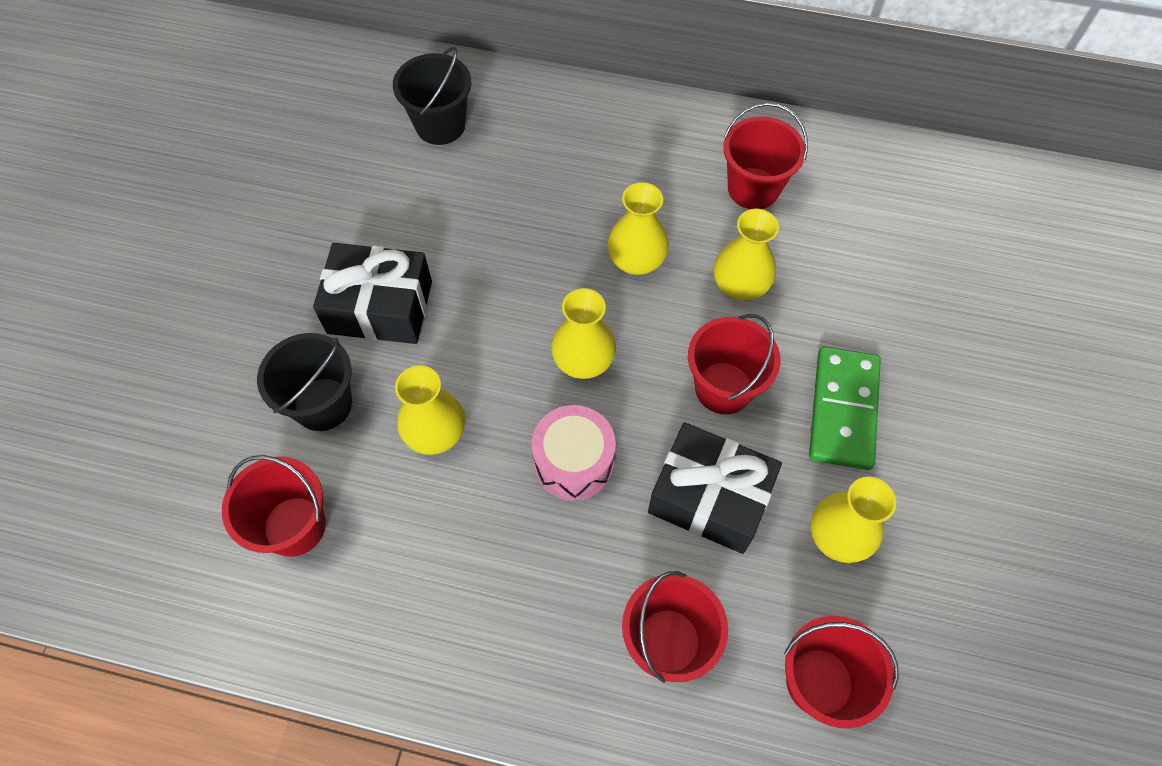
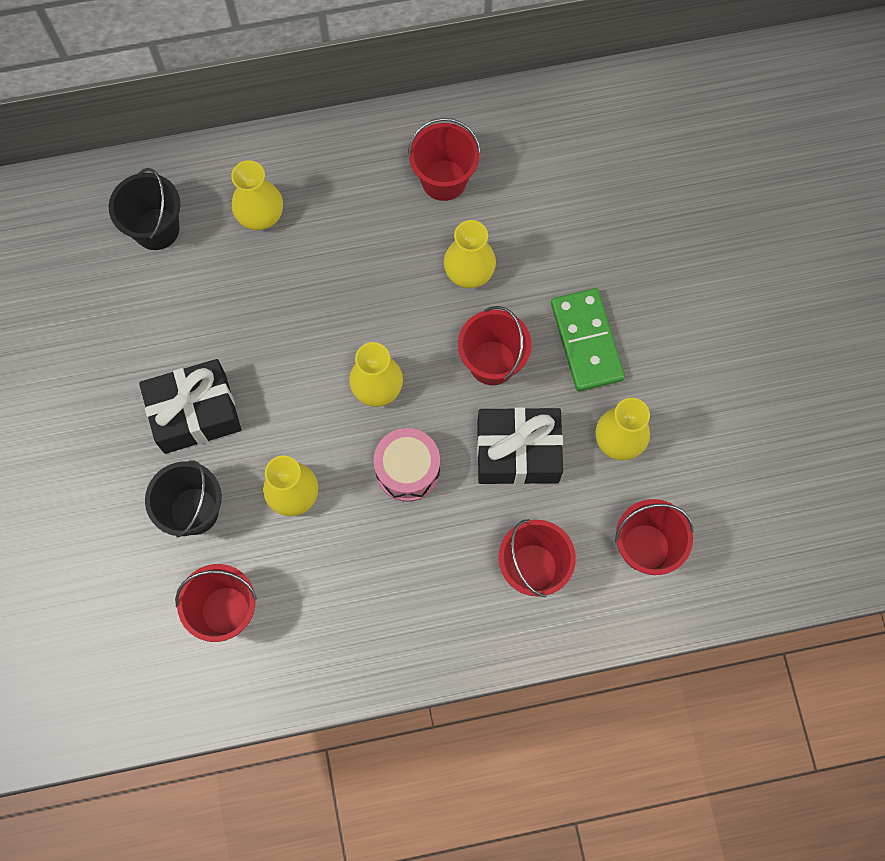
camera: 25 degrees left, 10 degrees up
(636, 260) = (379, 285): yellow vase -> yellow vase (260, 215)

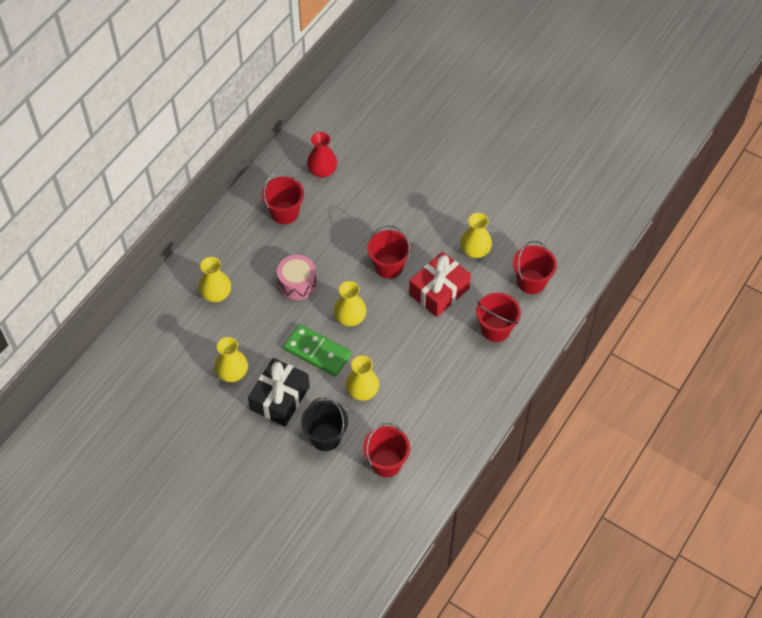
camera: 45 degrees left, 15 degrees down
(156, 229) = (172, 340): black bucket -> none
(407, 470) = (401, 338): pink drum -> pink drum (297, 283)
(469, 271) = (337, 239): yellow vase -> yellow vase (232, 373)
(517, 452) = (439, 291): black gift -> red gift
(545, 164) = (322, 171): none -> red vase
(586, 341) = (419, 225): green domino -> green domino (317, 352)

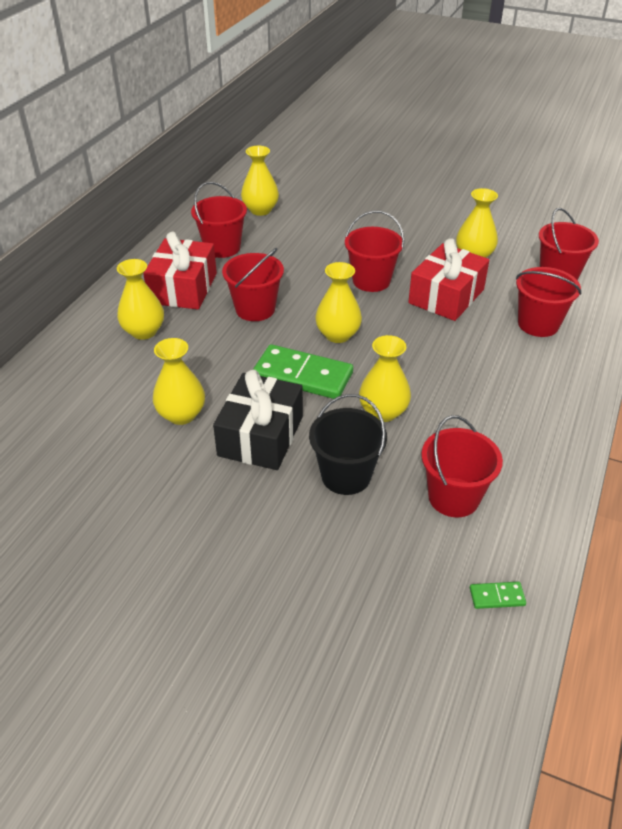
camera: 10 degrees left, 15 degrees down
(249, 254) = (183, 288): none -> red gift
(297, 283) = (255, 309): pink drum -> red bucket
(322, 171) = (260, 210): red vase -> yellow vase
(388, 530) = (497, 597): none -> green domino

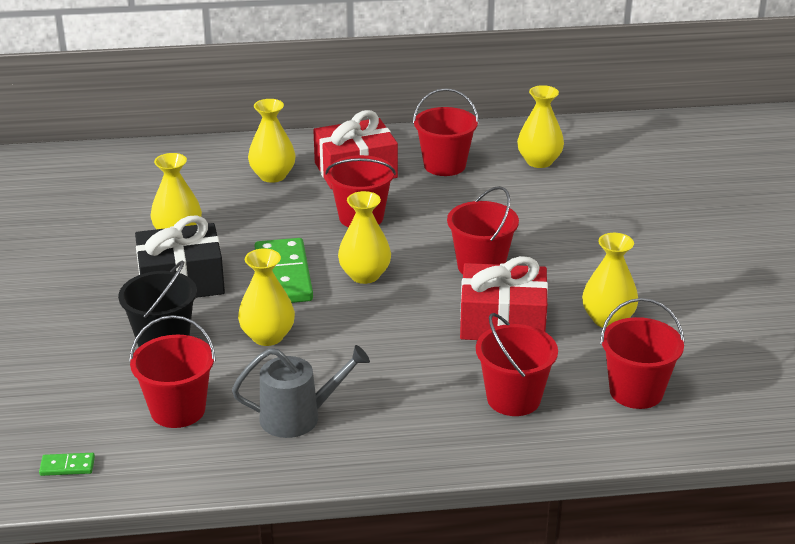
camera: 60 degrees right, 10 degrees down
(497, 597) = (67, 466): green domino -> green domino turned 60 degrees counterclockwise
(502, 431) = (298, 417): none -> grey watering can

